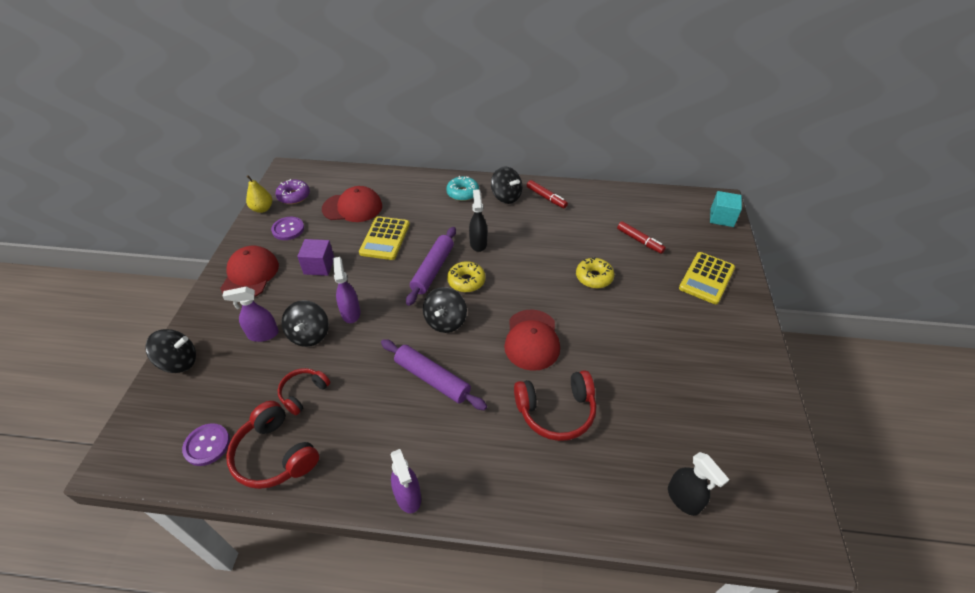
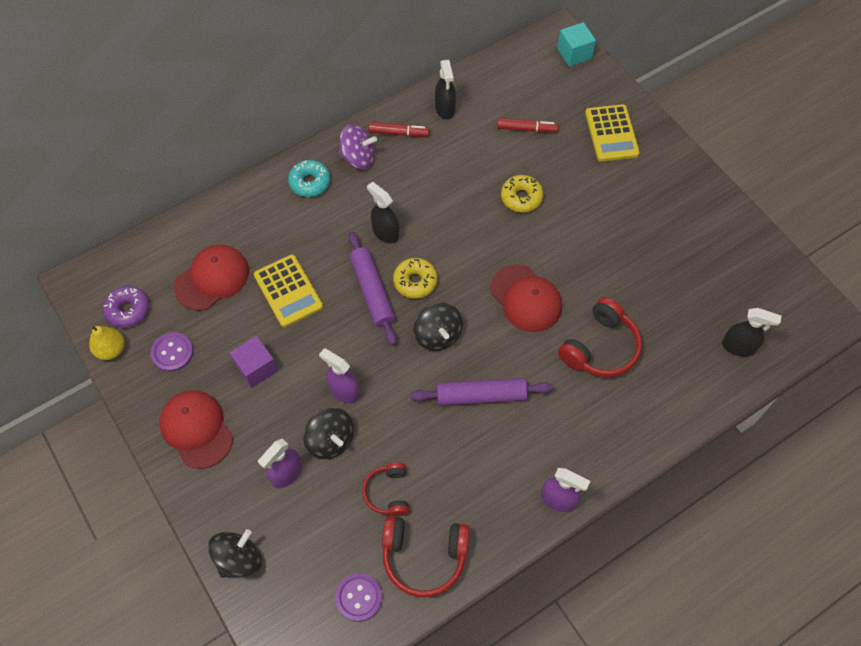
camera: 40 degrees left, 15 degrees up
(506, 197) = (358, 158): black spinning top -> purple spinning top
(591, 201) = (445, 109): none -> black spray bottle

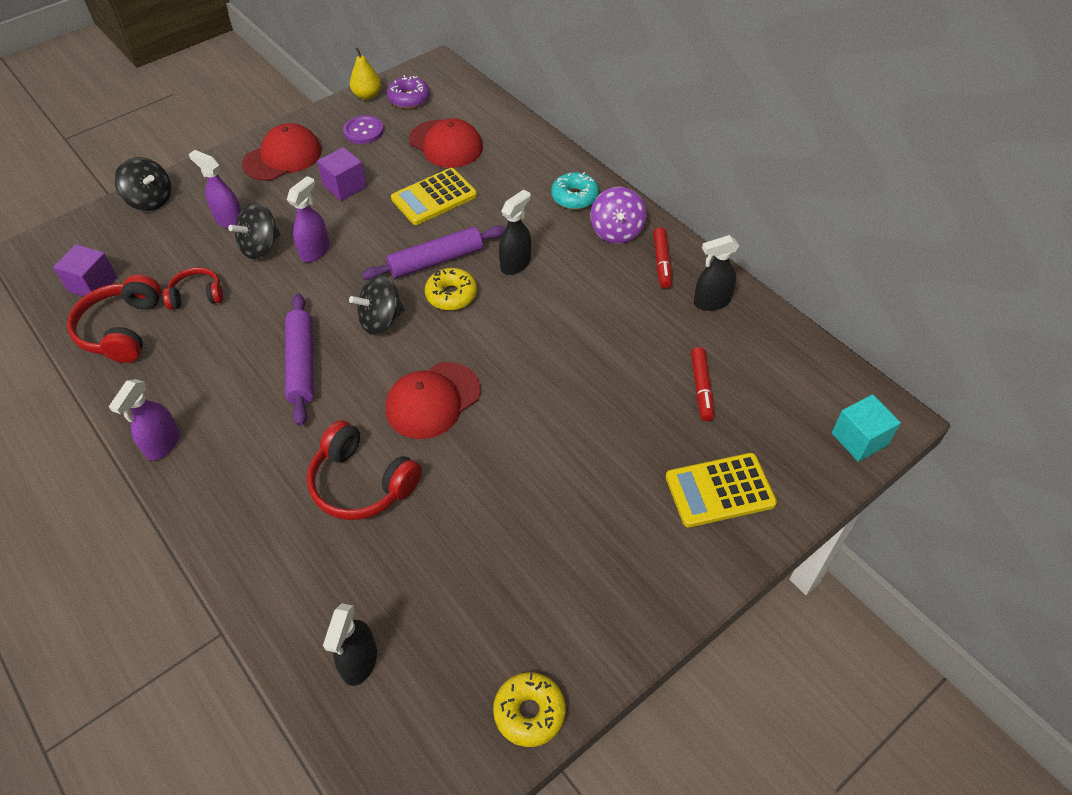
camera: 85 degrees right, 10 degrees down
(358, 597) = (93, 284): purple button -> purple cube
(521, 197) = (586, 388): yellow donut -> yellow donut (529, 712)

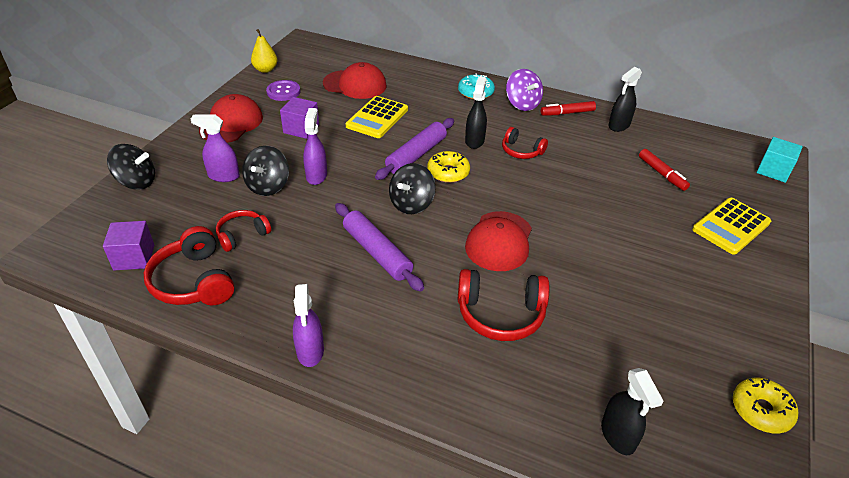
camera: 30 degrees left, 10 degrees down
(409, 98) = (300, 64): purple donut -> none
(557, 296) = (521, 151): none -> red headphones
(661, 262) = (567, 113): red marker -> red marker turned 105 degrees clockwise

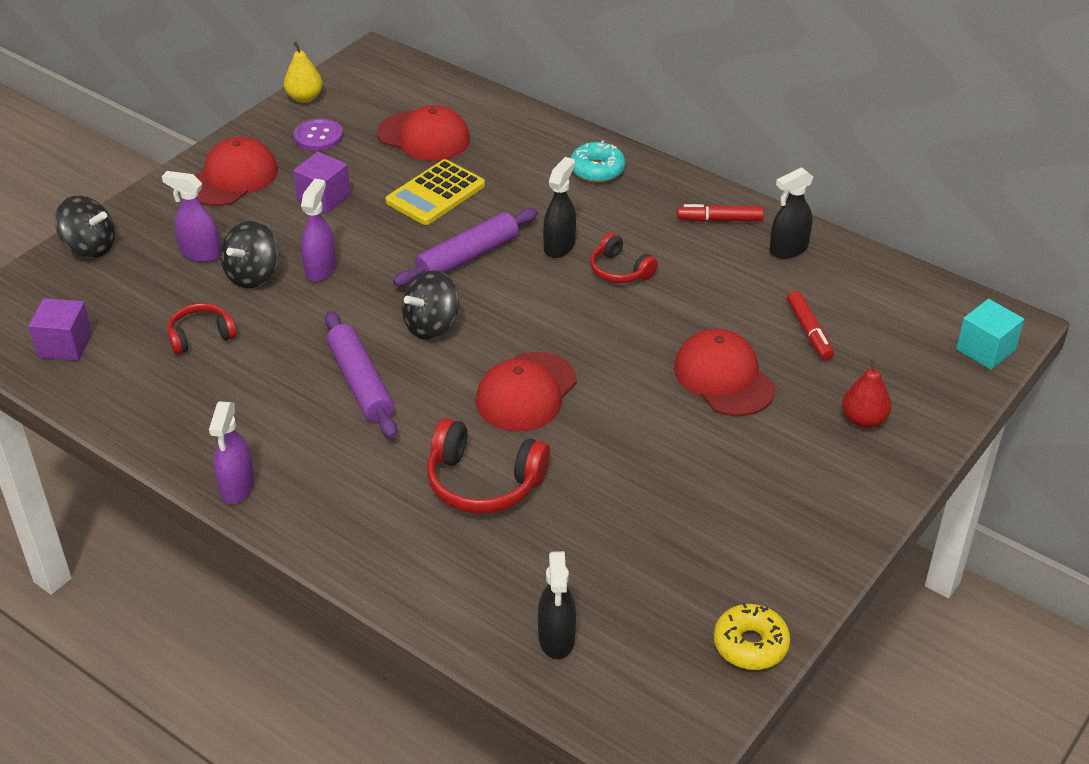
camera: 15 degrees right, 0 degrees up
(194, 281) = (127, 385): red headphones -> none
(448, 172) = (500, 288): yellow donut -> none
(522, 104) = (658, 197): purple spinning top -> none
(626, 211) = (724, 377): none -> red cap
(731, 226) = (863, 420): yellow calculator -> red pear

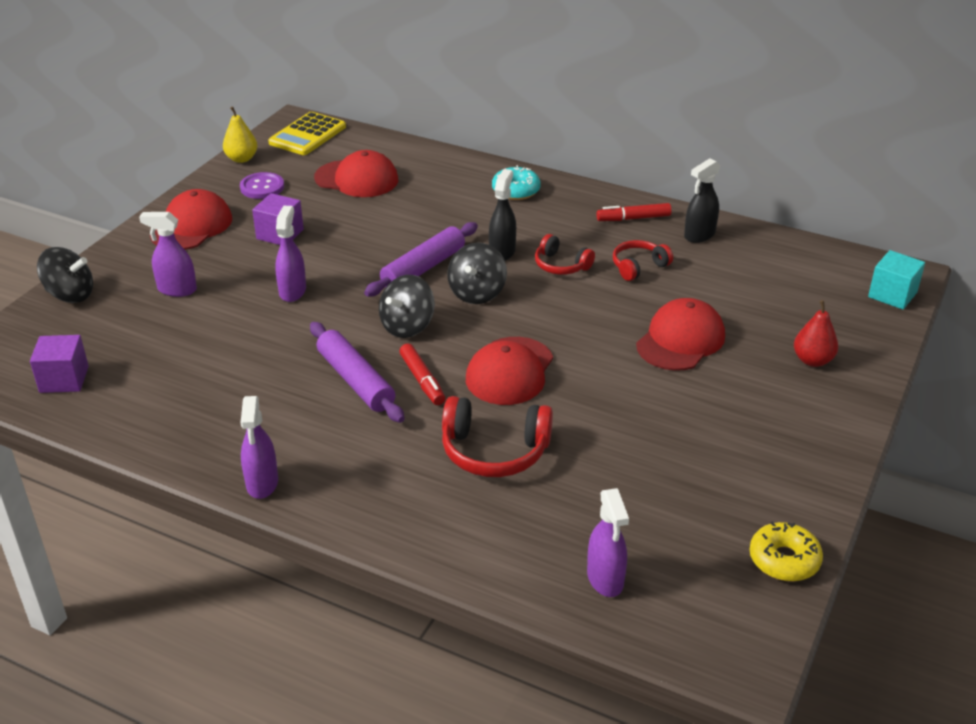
camera: 10 degrees left, 5 degrees down
(201, 336) = (194, 358): red headphones -> red headphones (638, 267)
(253, 275) = (231, 302): black spinning top -> black spinning top (477, 293)
(435, 193) = (380, 221): yellow calculator -> yellow calculator (307, 135)
(556, 639) = (605, 579): black spray bottle -> purple spray bottle
(724, 377) = (680, 340): red cap -> red cap turned 75 degrees clockwise
(809, 331) = (740, 296): red marker -> red marker (422, 380)

